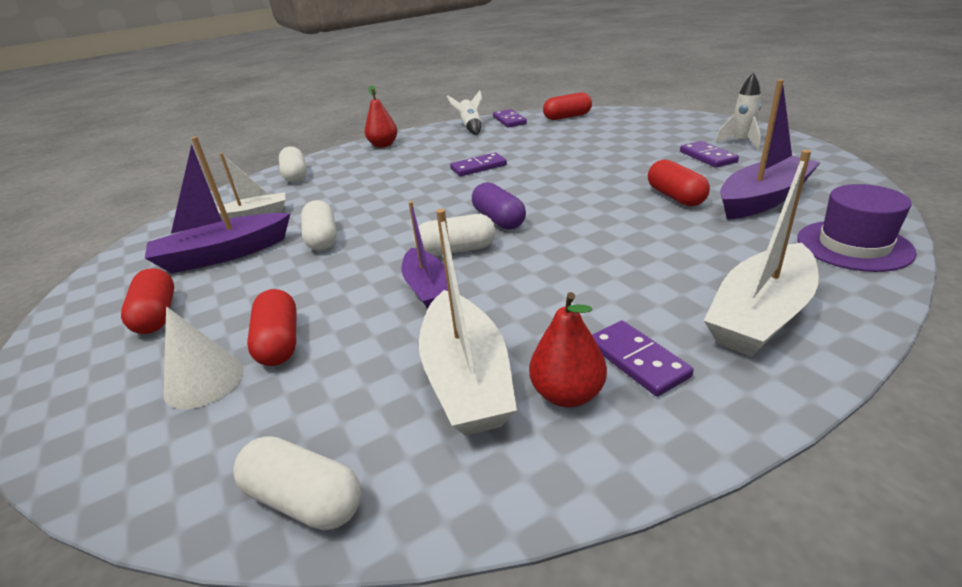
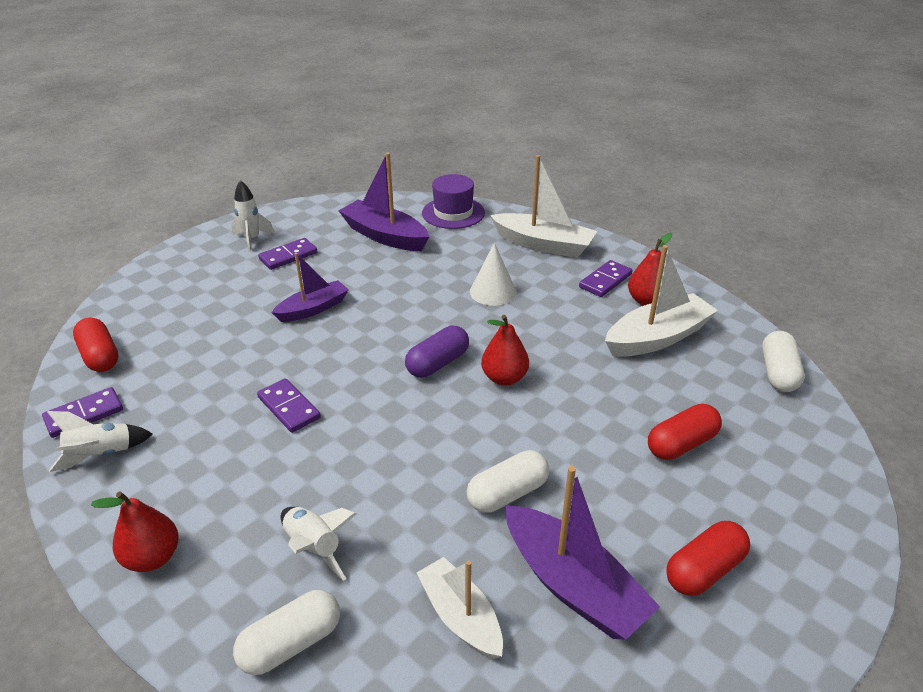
camera: 110 degrees left, 5 degrees up
(204, 381) = (746, 468): white cone -> white cone (493, 291)
(348, 178) = (314, 548): none -> white rocket
(427, 288) = (571, 380): purple boat -> purple boat (313, 309)
(456, 250) = (504, 378): white capsule -> red pear
(675, 197) = (381, 271): red capsule -> none

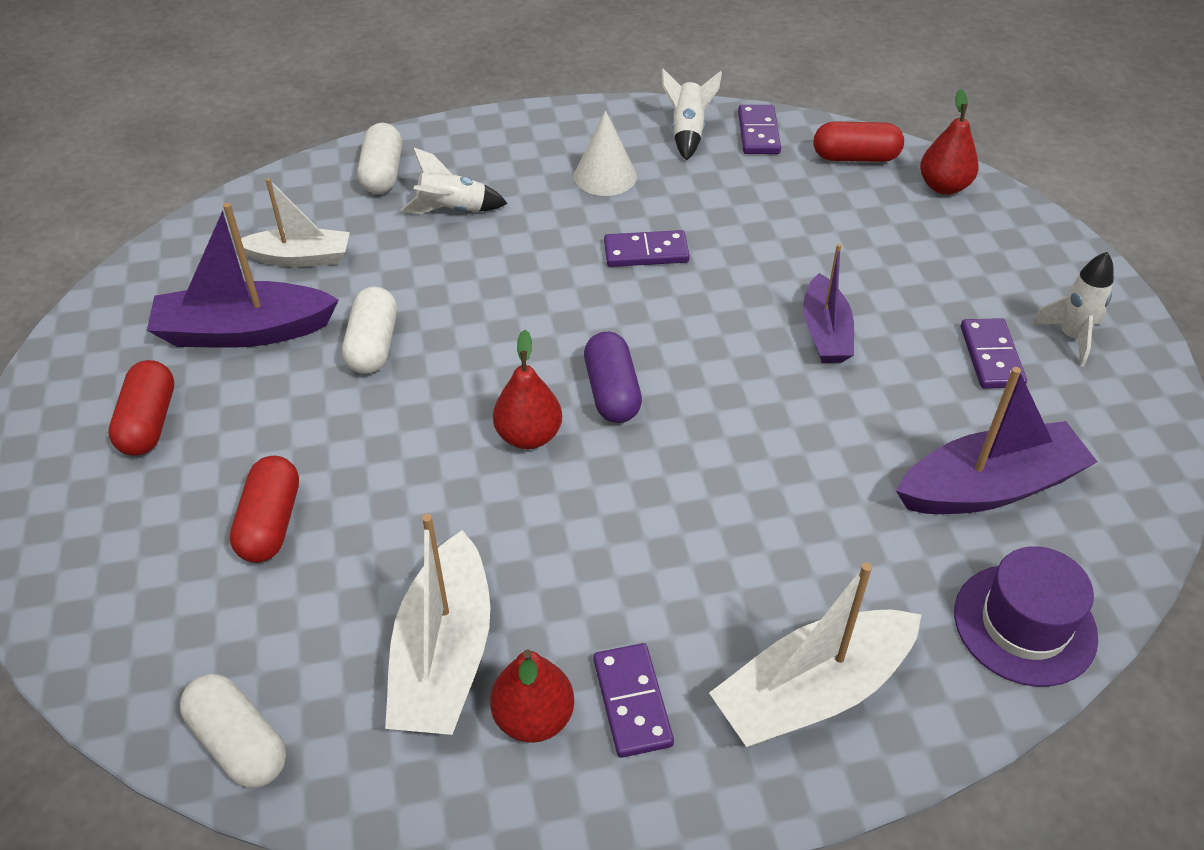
camera: 125 degrees right, 10 degrees up
(153, 557) = (535, 134): red pear -> red pear (943, 186)
(493, 291) = (721, 532): white cone -> white cone (605, 176)

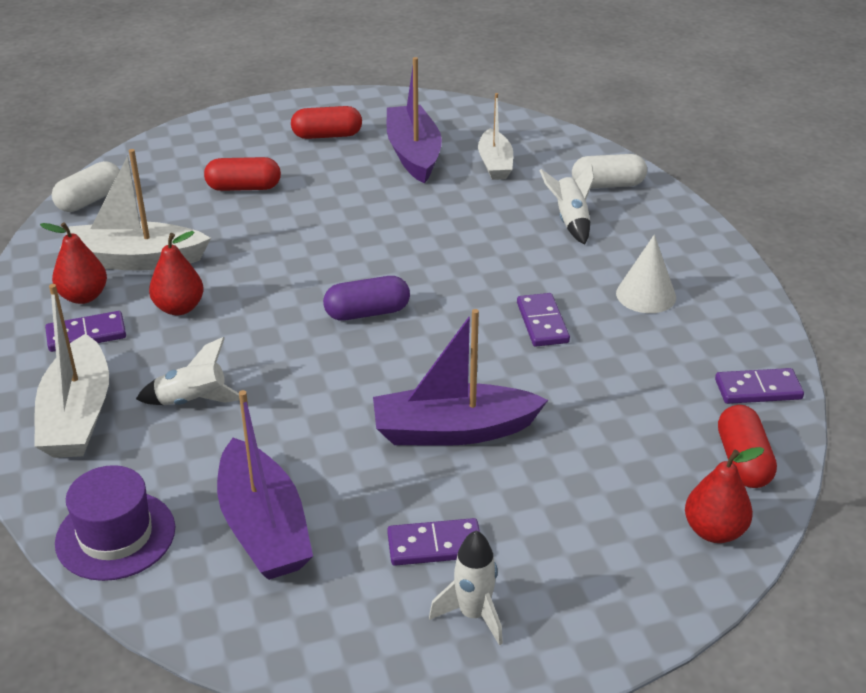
camera: 85 degrees right, 10 degrees down
(373, 345) = (406, 204): white capsule -> none
(529, 436) = (319, 277): red pear -> red pear (179, 308)
(687, 132) = (737, 342): white rocket -> white rocket (193, 401)
(812, 691) = (77, 415): white boat -> white boat turned 150 degrees counterclockwise
(825, 332) = (453, 430): purple boat -> purple boat, size x1.53

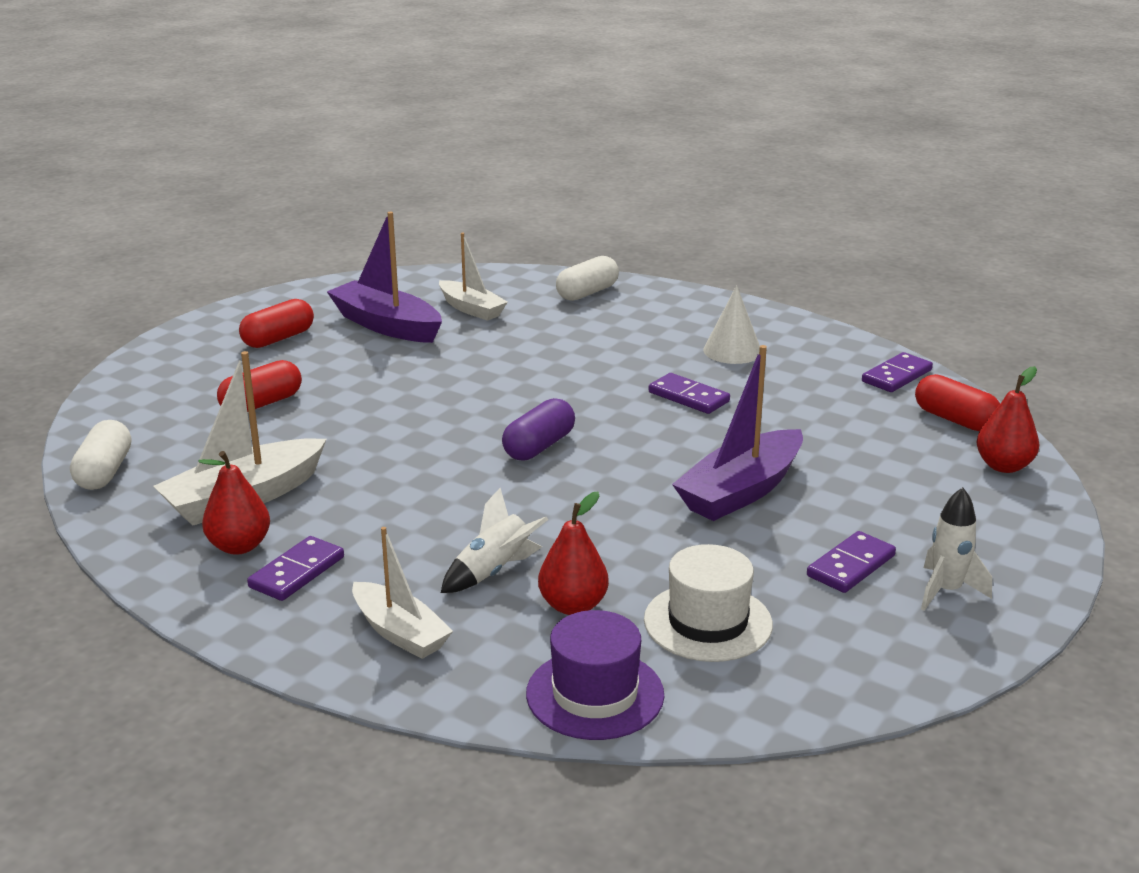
camera: 40 degrees left, 10 degrees down
(77, 415) = (399, 632): white boat -> white boat, size x0.65
(179, 308) = (358, 514): red pear -> red pear (573, 606)
(263, 527) = (708, 622): purple boat -> white hat
(570, 221) = (598, 325): white rocket -> none

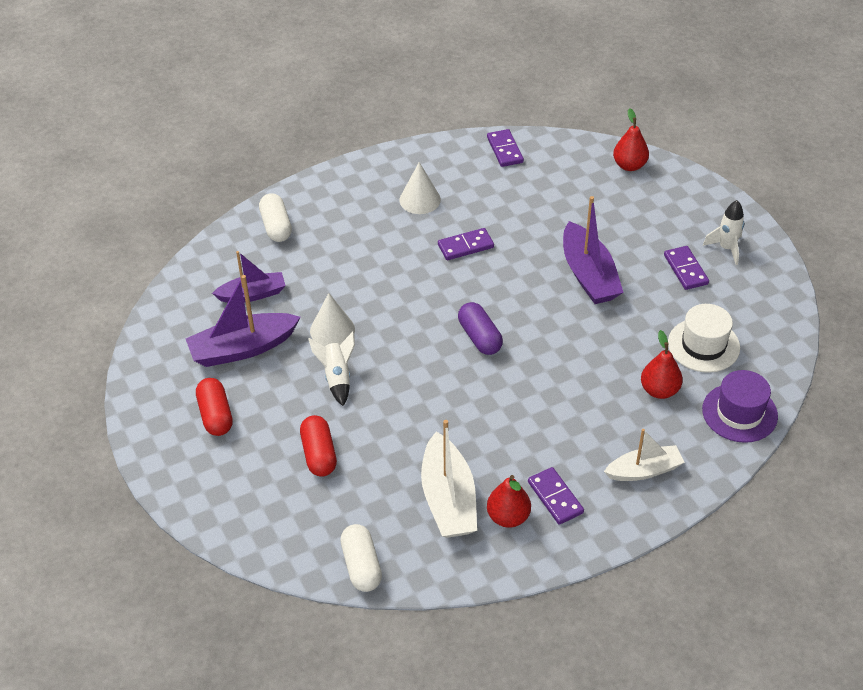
camera: 60 degrees left, 20 degrees up
(104, 472) = (361, 566): white capsule -> white capsule turned 45 degrees clockwise
(460, 361) = (332, 330): none -> white cone
(471, 309) = (252, 294): white boat -> purple boat
(494, 572) = (607, 410): white rocket -> white rocket (337, 377)
(955, 420) = (570, 156): red capsule -> none

